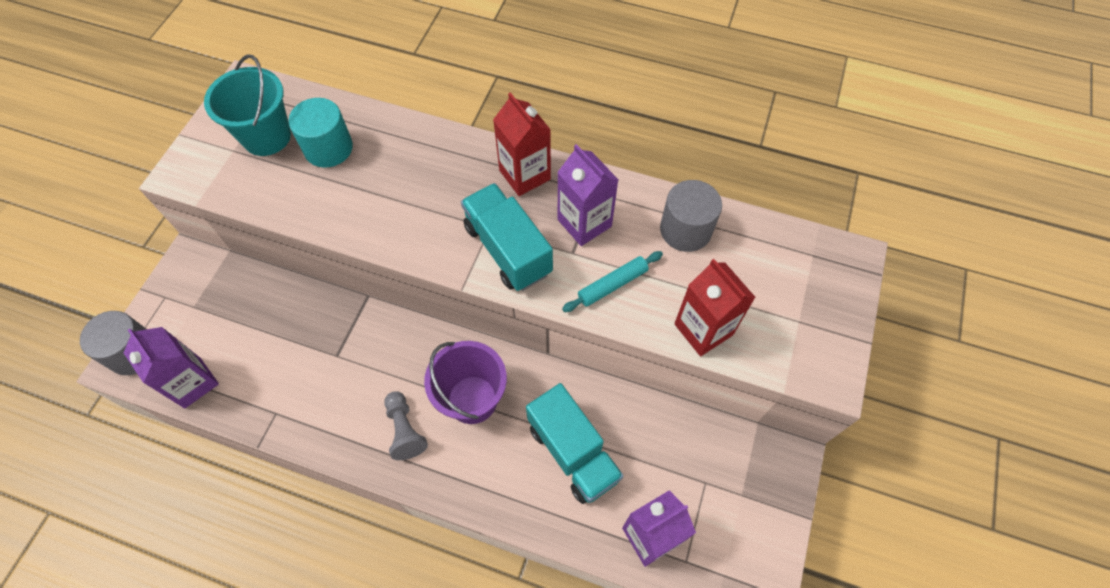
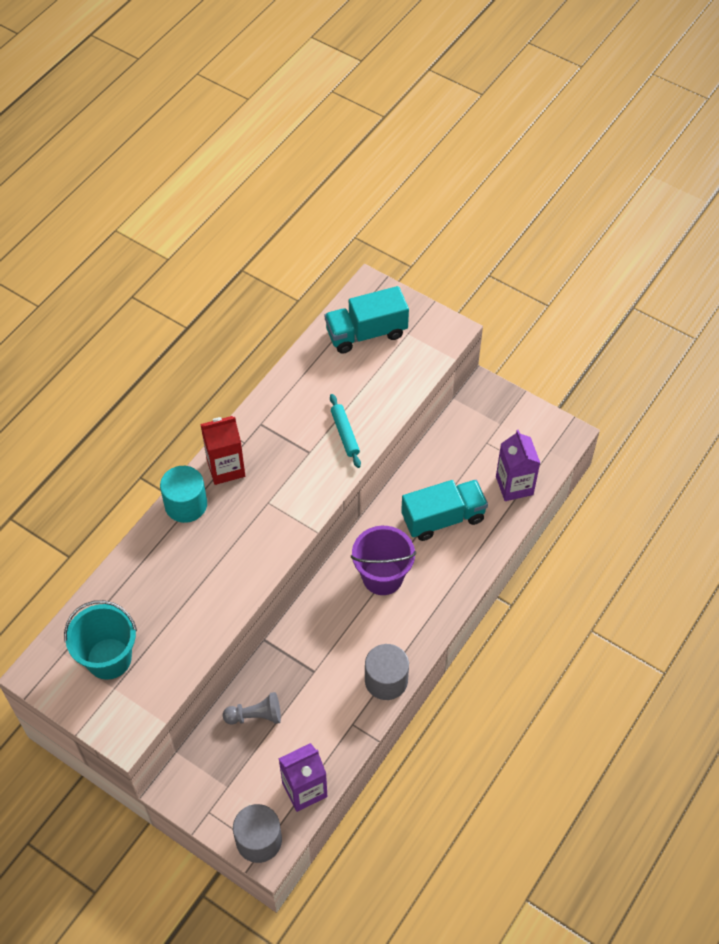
camera: 75 degrees left, 5 degrees down
(328, 148) = (142, 609): turquoise cylinder -> turquoise cylinder (186, 504)
(405, 430) = (394, 629): grey pawn -> grey pawn (255, 716)
(508, 250) = (292, 494): turquoise truck -> turquoise truck (366, 333)
(584, 223) = (285, 438): purple carton -> none
(685, 230) = (314, 376): grey cylinder -> grey cylinder (386, 680)
(703, 329) = (397, 389): red carton -> none

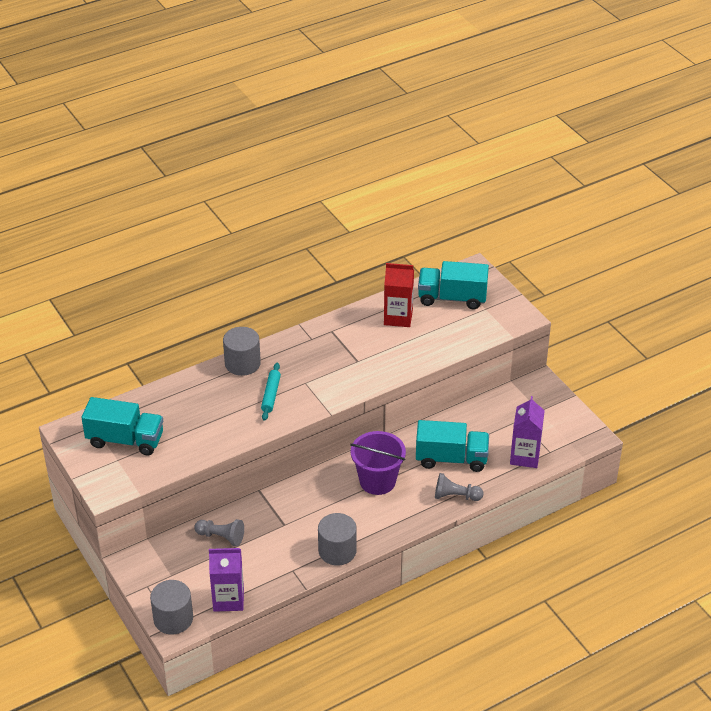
camera: 25 degrees right, 15 degrees down
(109, 658) = (125, 440): turquoise bucket -> turquoise truck
(186, 504) = (242, 363): turquoise cylinder -> grey cylinder
(226, 468) = (287, 350): red carton -> red carton (398, 317)
(345, 433) = (393, 358): turquoise rolling pin -> turquoise rolling pin (271, 395)
(470, 562) = (455, 496): none -> grey pawn

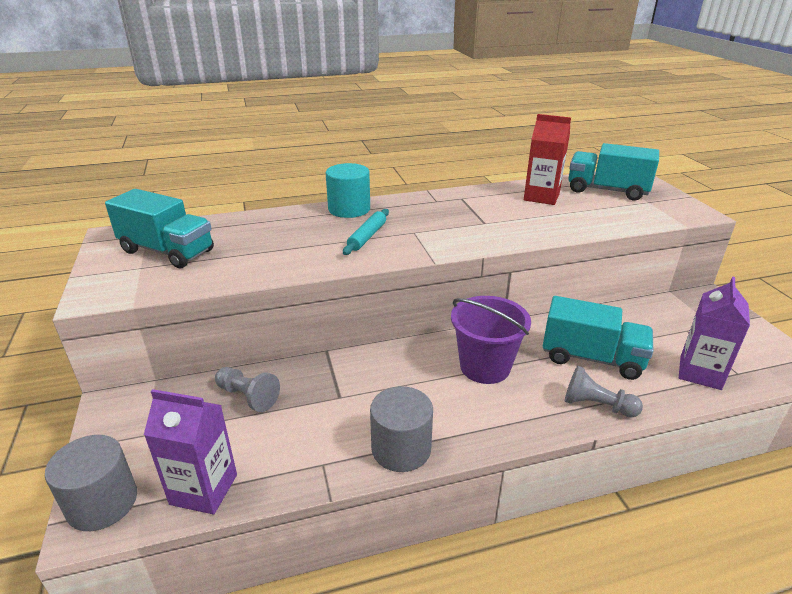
camera: 15 degrees right, 10 degrees down
(242, 363) = (349, 209): grey cylinder -> turquoise cylinder

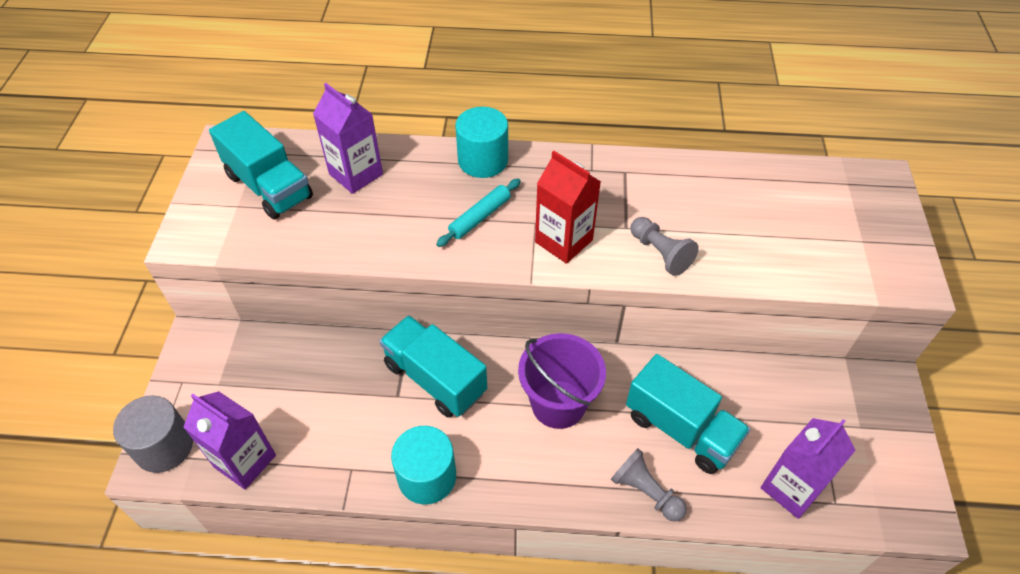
camera: 20 degrees right, 20 degrees up
(245, 232) = (356, 174): none -> purple carton
(248, 396) = (314, 368): grey pawn -> grey pawn (660, 253)
(401, 449) = (427, 477): grey cylinder -> turquoise cylinder
(541, 197) = (727, 195): red carton -> red carton (563, 241)
(607, 190) = (823, 204): turquoise truck -> turquoise truck (435, 378)

